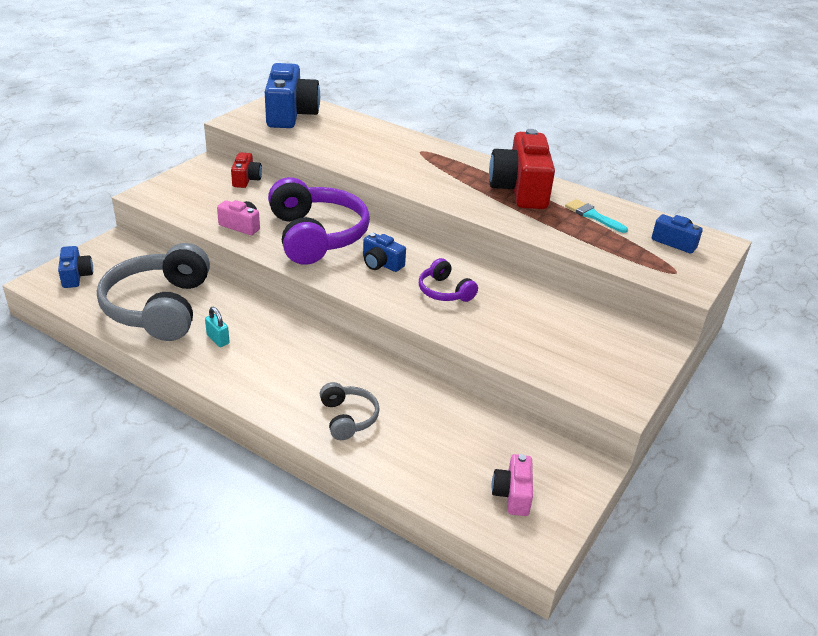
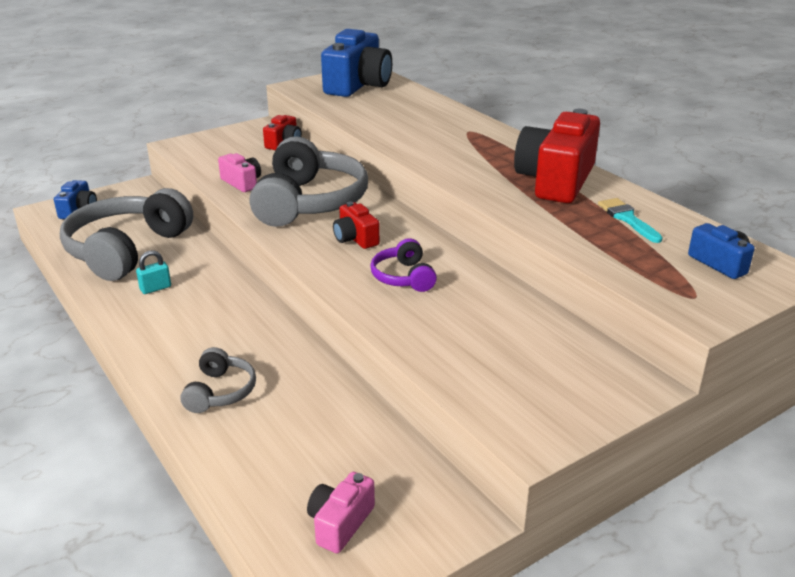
camera: 25 degrees right, 5 degrees down
(218, 339) = (155, 288): turquoise padlock -> turquoise padlock turned 75 degrees clockwise
(316, 236) = (309, 202): purple headphones -> grey headphones
(381, 264) = (355, 238): blue camera -> red camera

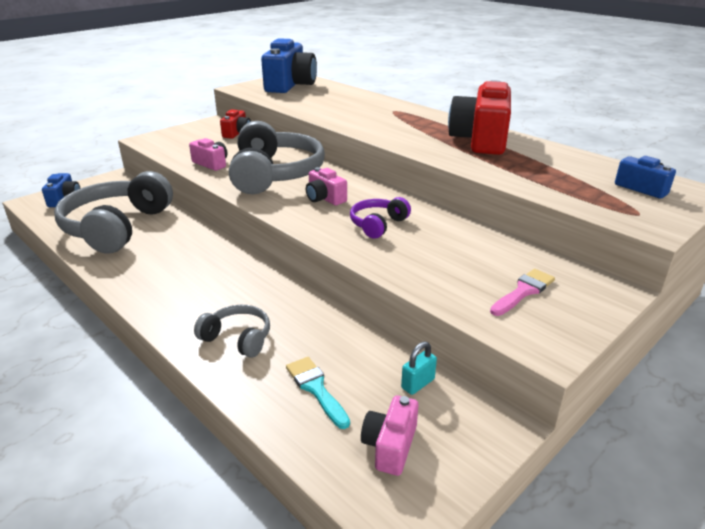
camera: 10 degrees left, 0 degrees up
(155, 288) = (152, 256): turquoise padlock -> turquoise padlock (418, 384)
(220, 392) = (237, 338): grey headphones -> grey headphones turned 60 degrees counterclockwise
(355, 238) = (324, 198): red camera -> pink camera
(403, 277) = (378, 224): purple headphones -> purple headphones turned 60 degrees clockwise
(535, 374) = (523, 291): none -> pink brush
(627, 219) = (551, 162): turquoise brush -> turquoise brush (316, 388)

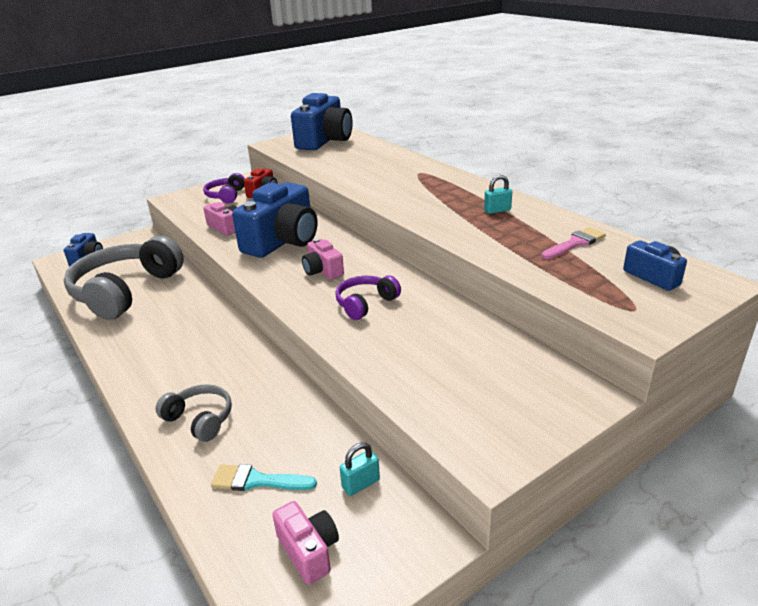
camera: 10 degrees right, 0 degrees up
(201, 136) = (226, 196): none -> purple headphones
(274, 174) = (283, 241): grey headphones -> blue camera
(316, 388) = (257, 481): turquoise brush -> turquoise brush turned 60 degrees counterclockwise
(390, 446) = (309, 550): pink camera -> pink camera turned 120 degrees clockwise
(480, 140) = (497, 210): red camera -> turquoise padlock
(523, 291) = (490, 391): pink brush -> pink brush (575, 243)

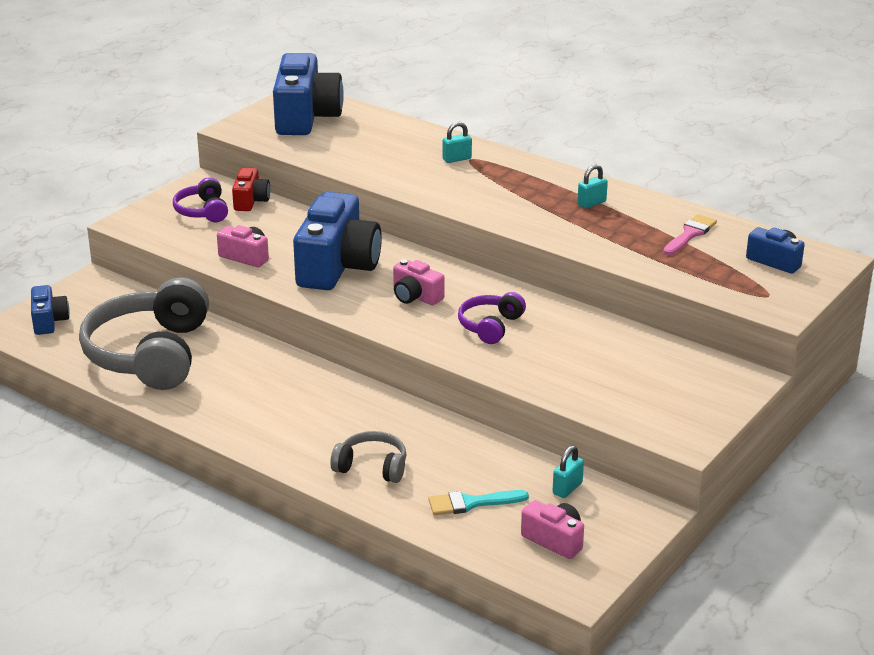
camera: 20 degrees left, 0 degrees up
(409, 172) = (457, 159): none -> turquoise padlock

